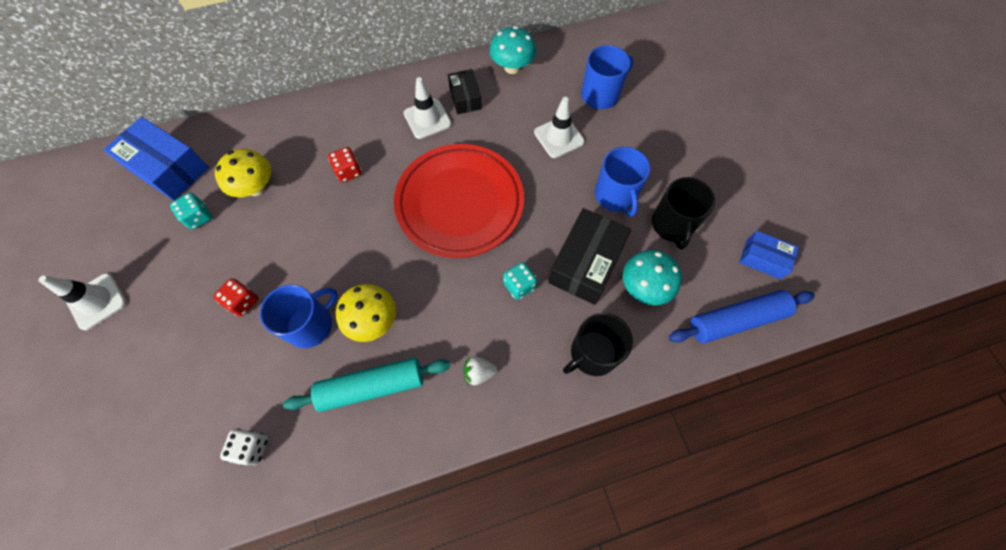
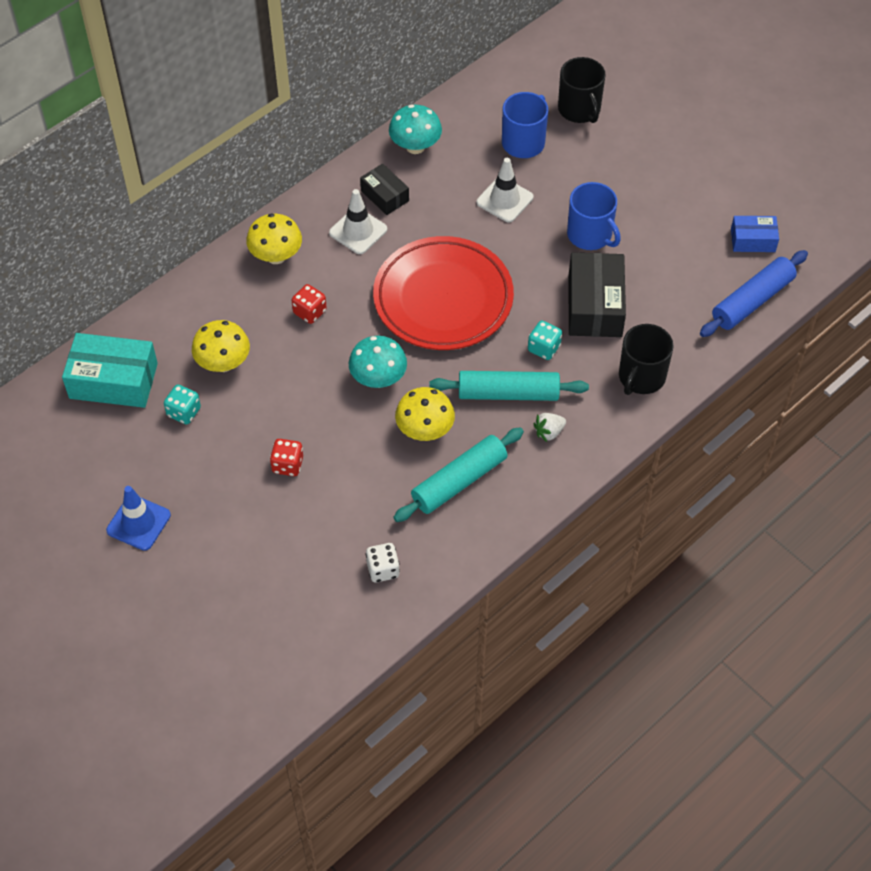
camera: 25 degrees left, 10 degrees down
(97, 301) = (138, 523): white traffic cone -> blue traffic cone
(168, 168) = (113, 381): blue box -> turquoise box
(311, 324) = (368, 457): blue mug -> none
(353, 115) = (276, 256): none -> yellow mushroom
(464, 316) = (508, 393): none -> turquoise rolling pin
(644, 287) = (658, 305): turquoise mushroom -> turquoise mushroom (378, 379)
(672, 225) = (657, 241): black mug -> black mug (579, 109)

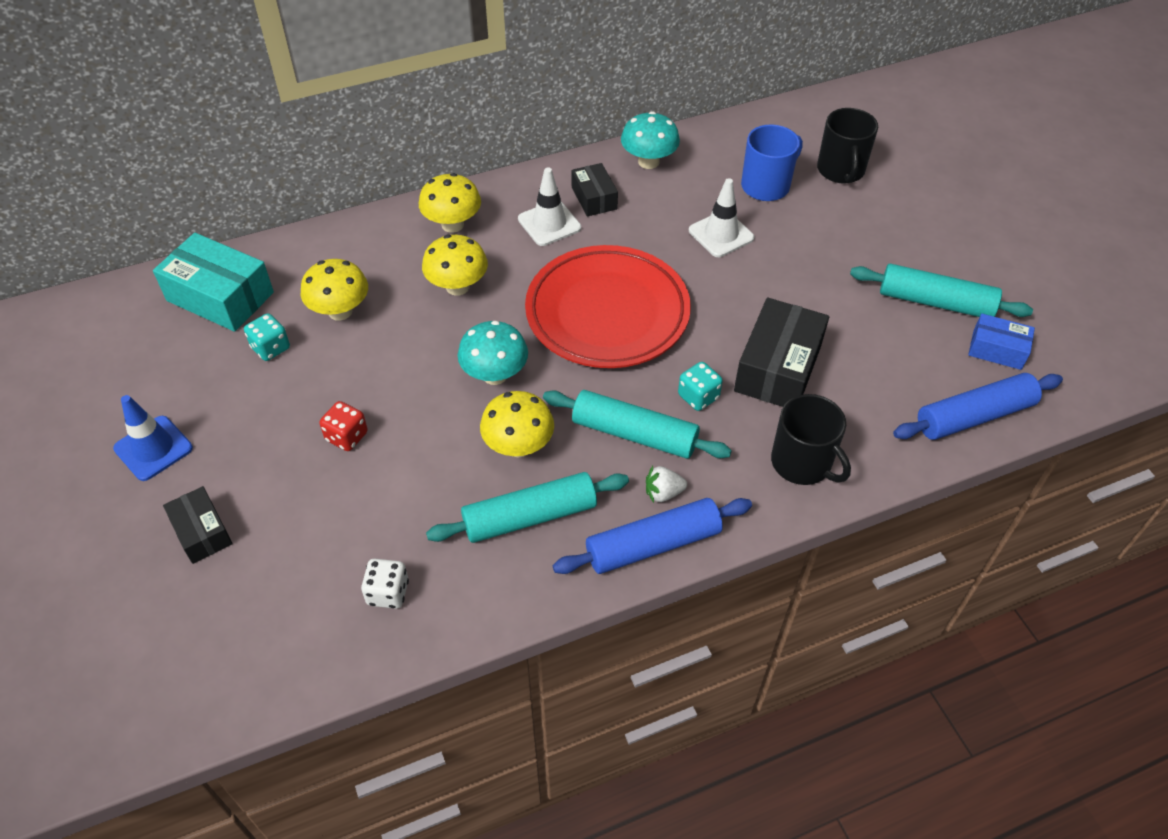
camera: 20 degrees right, 5 degrees down
(218, 572) = (202, 532): none -> black box
(310, 312) = (457, 287): red dice -> yellow mushroom
(558, 473) = (653, 545): none -> blue rolling pin
(590, 235) = (803, 293): blue mug -> none
(641, 377) = (802, 463): black mug -> black mug turned 90 degrees counterclockwise
(694, 212) = (935, 302): none -> turquoise rolling pin

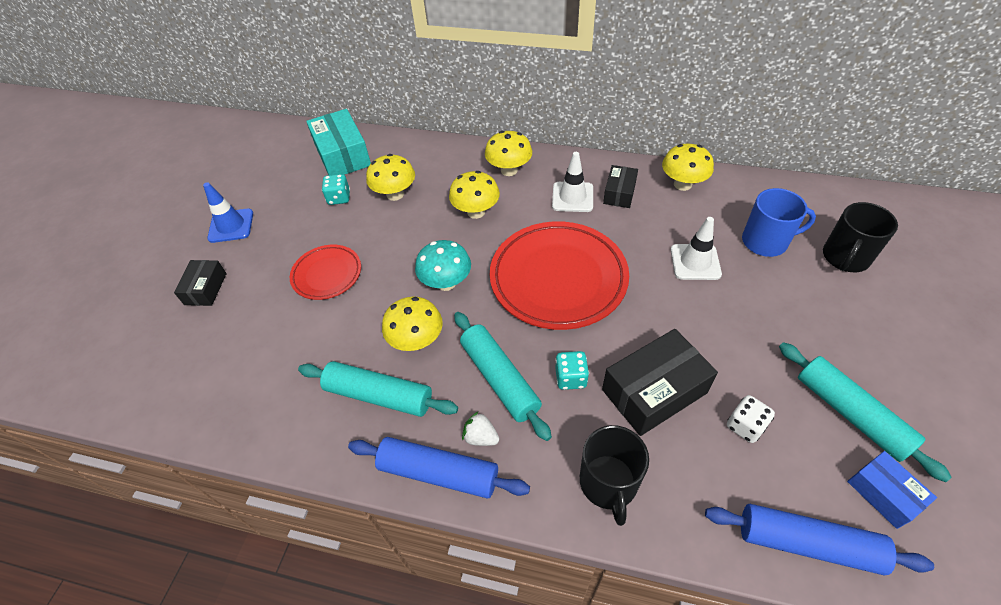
camera: 40 degrees right, 0 degrees up
(347, 436) = (327, 275): red dice -> red plate
(388, 592) = (255, 391): white dice -> white dice (745, 426)
(648, 162) = (682, 184): turquoise mushroom -> yellow mushroom

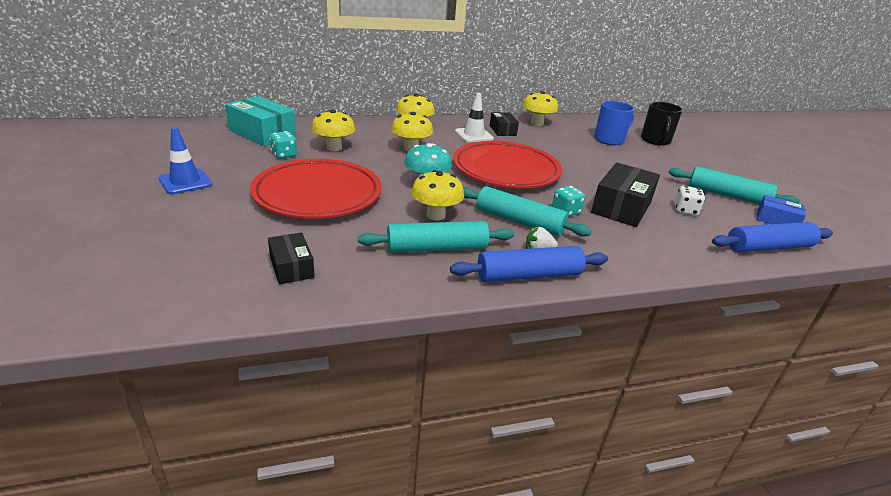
camera: 35 degrees left, 20 degrees down
(205, 289) = (196, 221): black box -> black box (291, 267)
(327, 275) = (318, 195): red plate -> red plate, size x1.88
(608, 483) = (643, 251): black mug -> none
(695, 262) = (581, 152): white traffic cone -> none

